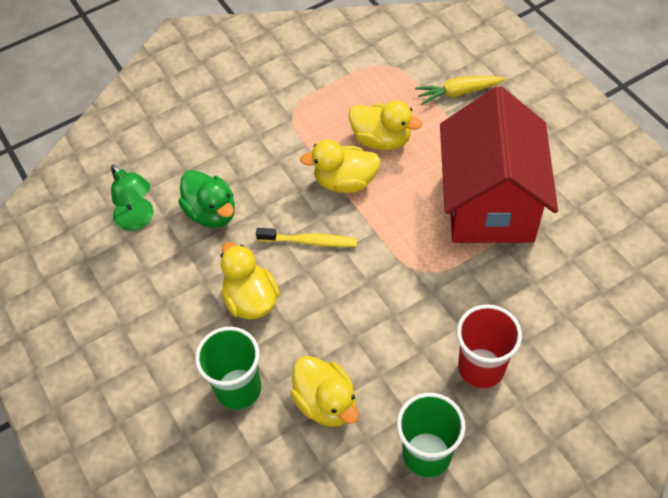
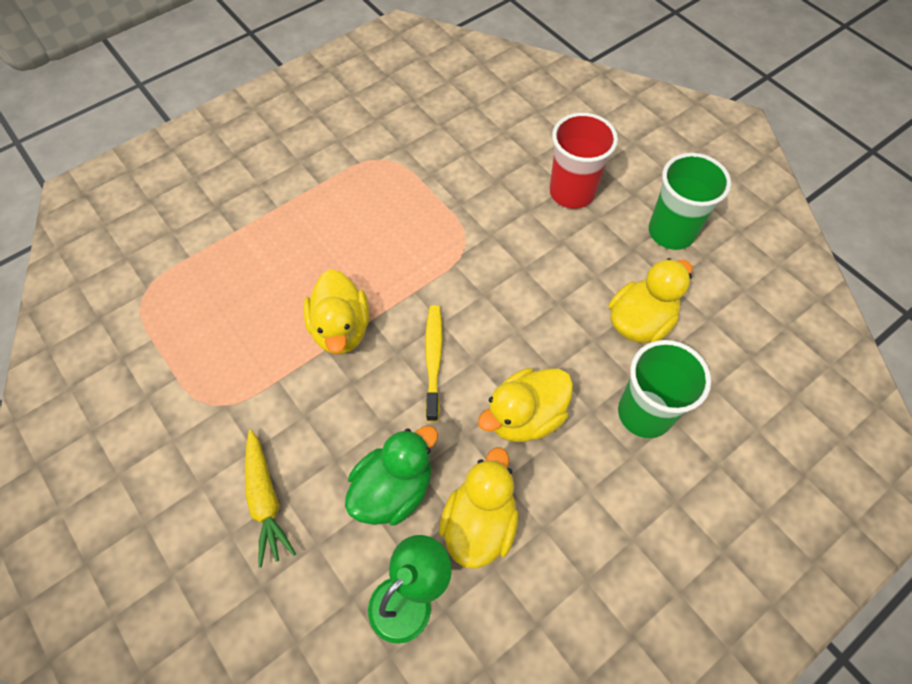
camera: 100 degrees left, 5 degrees up
(382, 140) = (274, 294): yellow duck -> yellow duck (479, 523)
(458, 93) = (205, 218): yellow carrot -> yellow carrot (266, 500)
(489, 203) = (372, 187): red house -> none

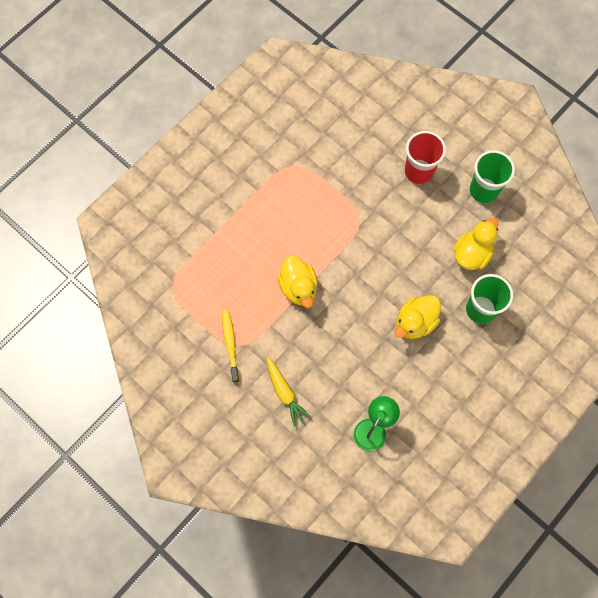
camera: 10 degrees left, 10 degrees up
(393, 489) = (352, 375): green duck -> none
(433, 359) = (357, 297): yellow toothbrush -> yellow toothbrush (230, 344)
(479, 523) = (401, 385): yellow duck -> none

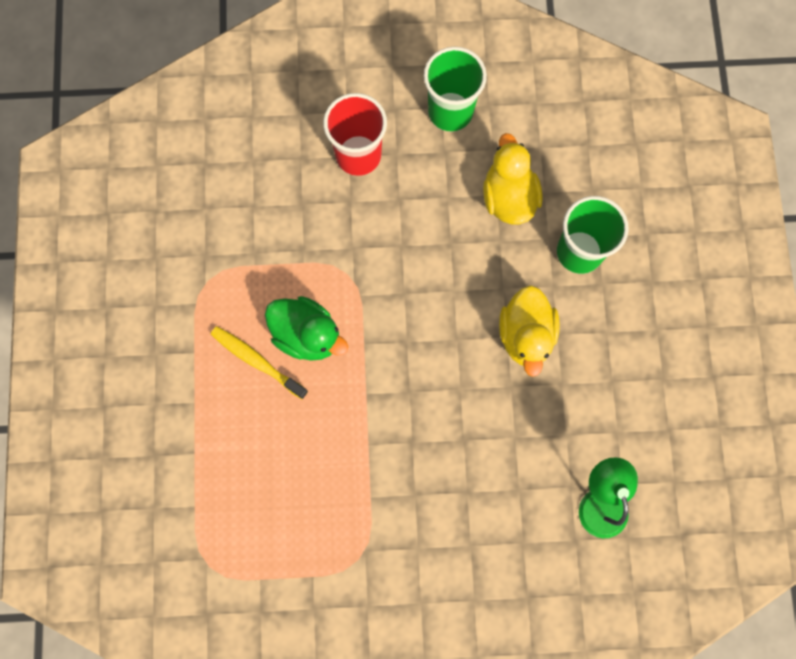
camera: 45 degrees left, 5 degrees up
(230, 344) = (347, 567): yellow toothbrush -> yellow toothbrush (256, 361)
(285, 393) = (465, 560): yellow carrot -> none
(298, 287) = (358, 422): yellow duck -> none
(314, 229) = (307, 335): none -> green duck

